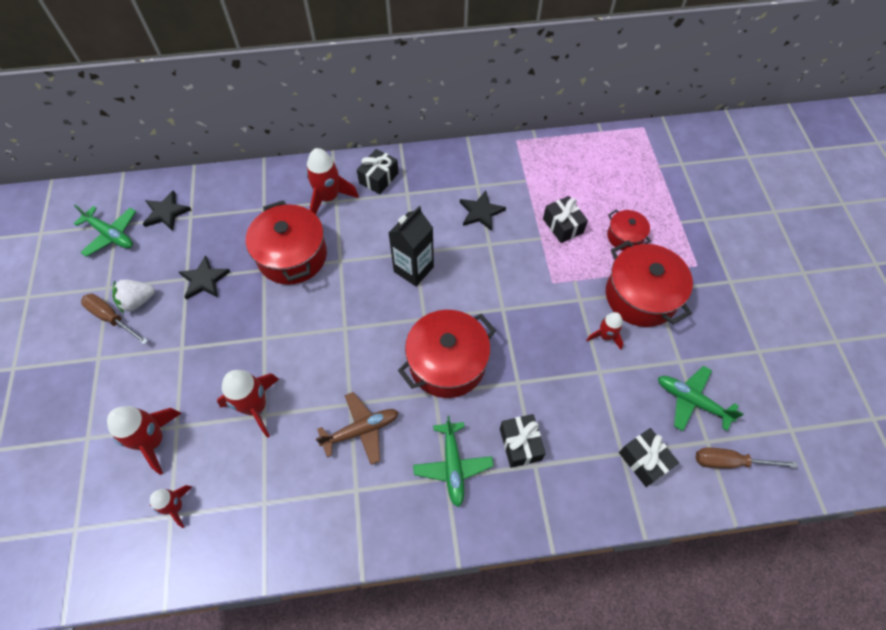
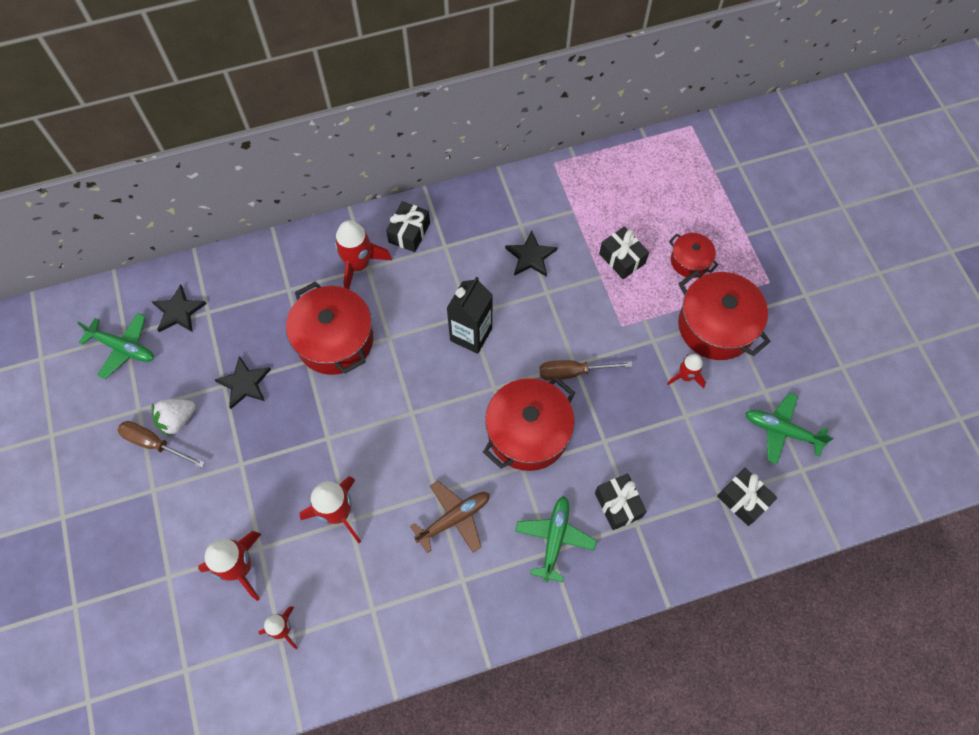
camera: 10 degrees left, 5 degrees up
(452, 466) = (554, 539): green plane -> green plane turned 150 degrees counterclockwise
(730, 462) = (826, 487): brown screwdriver -> brown screwdriver (573, 372)

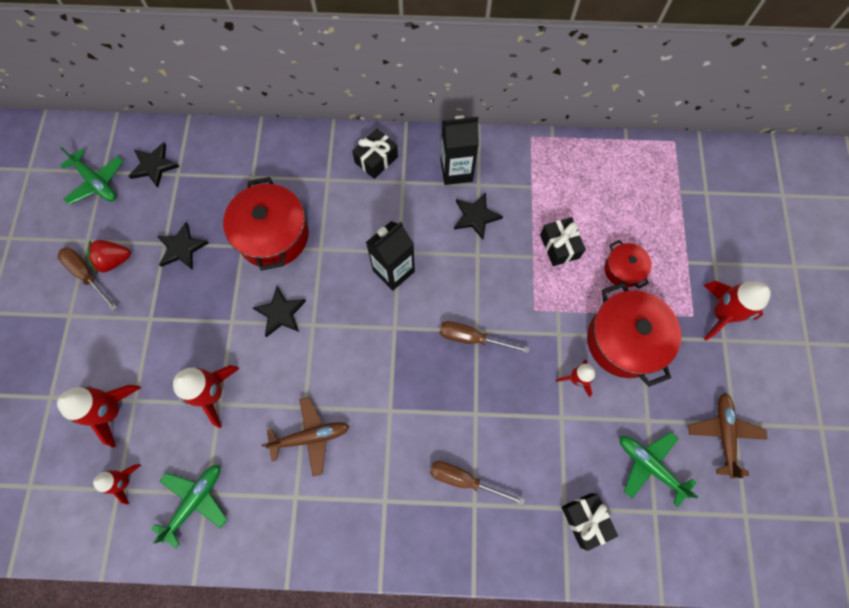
camera: 20 degrees right, 5 degrees up
(177, 420) = (114, 261): white strawberry -> red strawberry
(358, 265) = (321, 174): red rocket -> red rocket (721, 314)
(374, 412) = (280, 313): none -> black star
(494, 218) = (456, 171): none -> black carton
(528, 433) = (408, 380): red pot -> none
(554, 539) = (393, 490): green plane -> green plane (195, 501)
(618, 505) = (464, 480): black gift -> brown screwdriver
(836, 379) = (723, 434): none -> brown plane

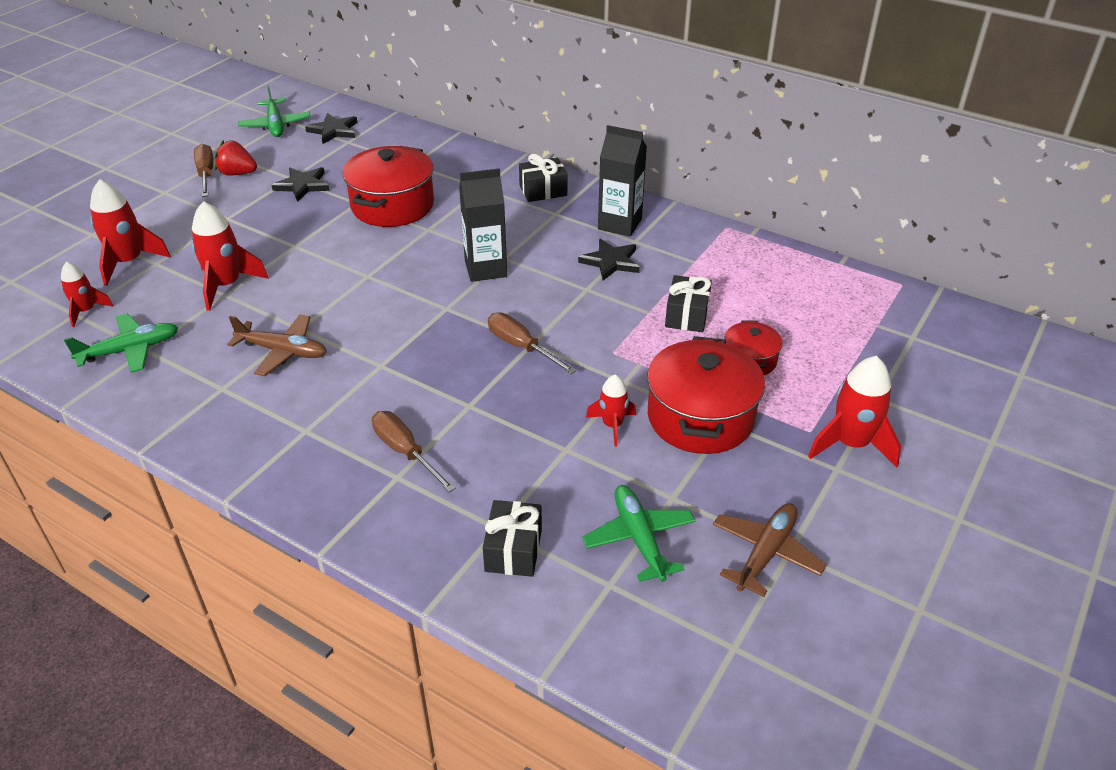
camera: 30 degrees right, 30 degrees down
(280, 313) = (346, 257): black star -> none

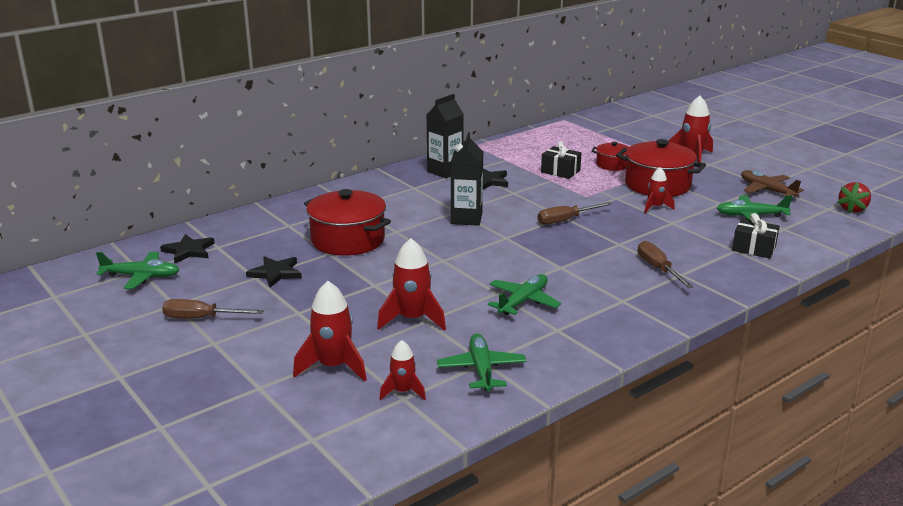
camera: 70 degrees left, 15 degrees down
(237, 173) = (218, 302): red strawberry -> red strawberry (852, 209)
(283, 351) = (523, 301): brown plane -> green plane
(405, 452) = (658, 269): brown screwdriver -> brown screwdriver turned 90 degrees clockwise
(543, 190) = (379, 186): black gift -> none

